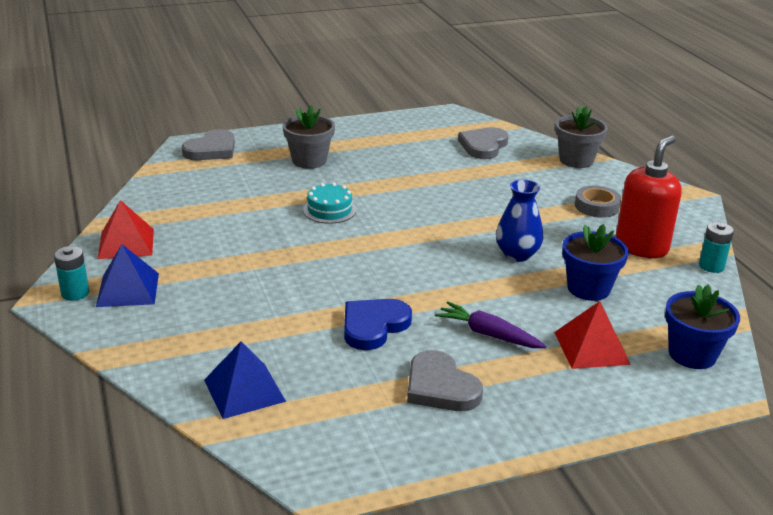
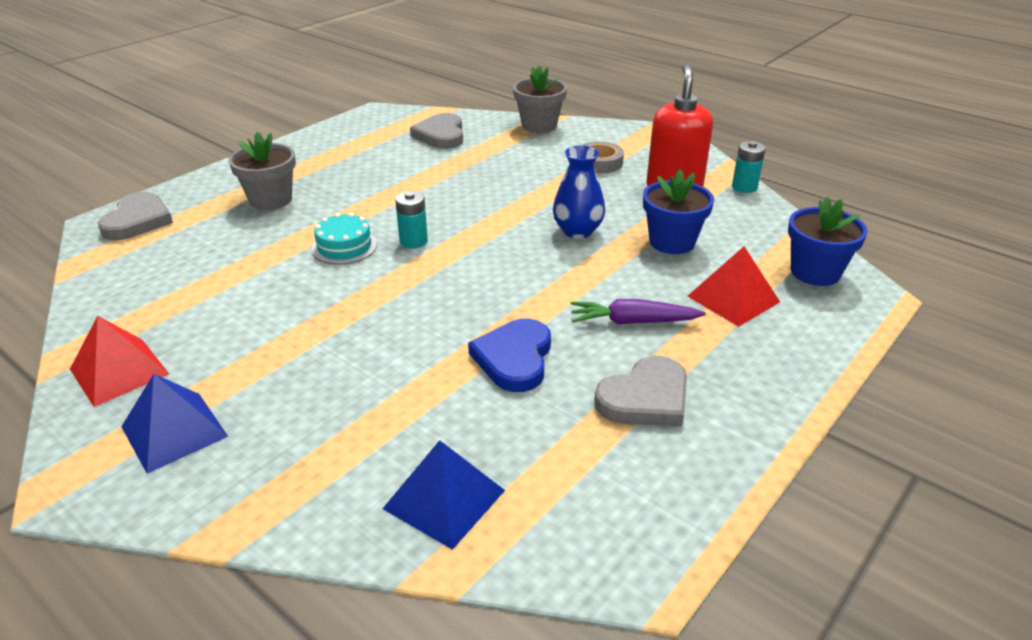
camera: 30 degrees left, 5 degrees up
(75, 293) = (99, 466): turquoise battery -> turquoise battery (413, 241)
(440, 387) = (645, 398): grey heart -> grey heart turned 60 degrees counterclockwise

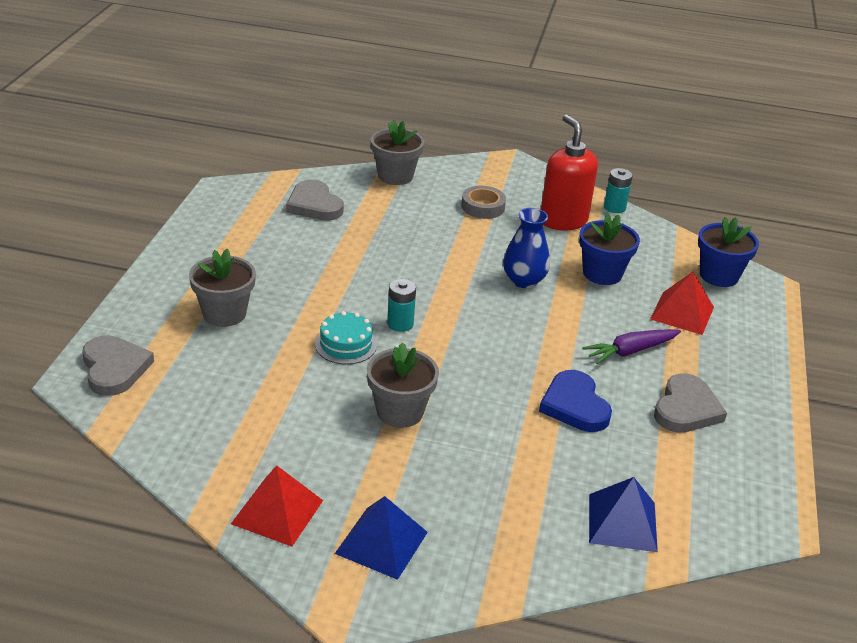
camera: 30 degrees left, 0 degrees up
(328, 315) = (400, 411): none -> grey flower pot

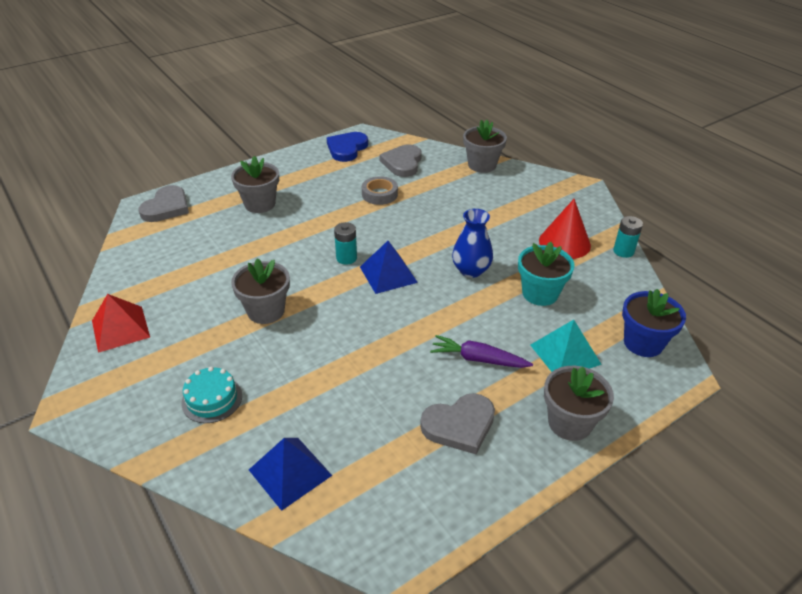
camera: 45 degrees right, 5 degrees up
(346, 344) = (296, 254): turquoise cake -> turquoise cake (212, 399)
(381, 542) = (140, 382): blue pyramid -> blue pyramid (388, 274)
(483, 207) = (515, 208): grey tape -> grey tape (379, 194)
(563, 220) = (564, 243): red soap dispenser -> red cone
(574, 405) = (379, 372): blue heart -> blue heart (347, 149)
(602, 273) = (540, 293): blue flower pot -> turquoise flower pot
(682, 313) = (565, 354): red pyramid -> turquoise pyramid
(749, 361) = (569, 423): none -> grey flower pot

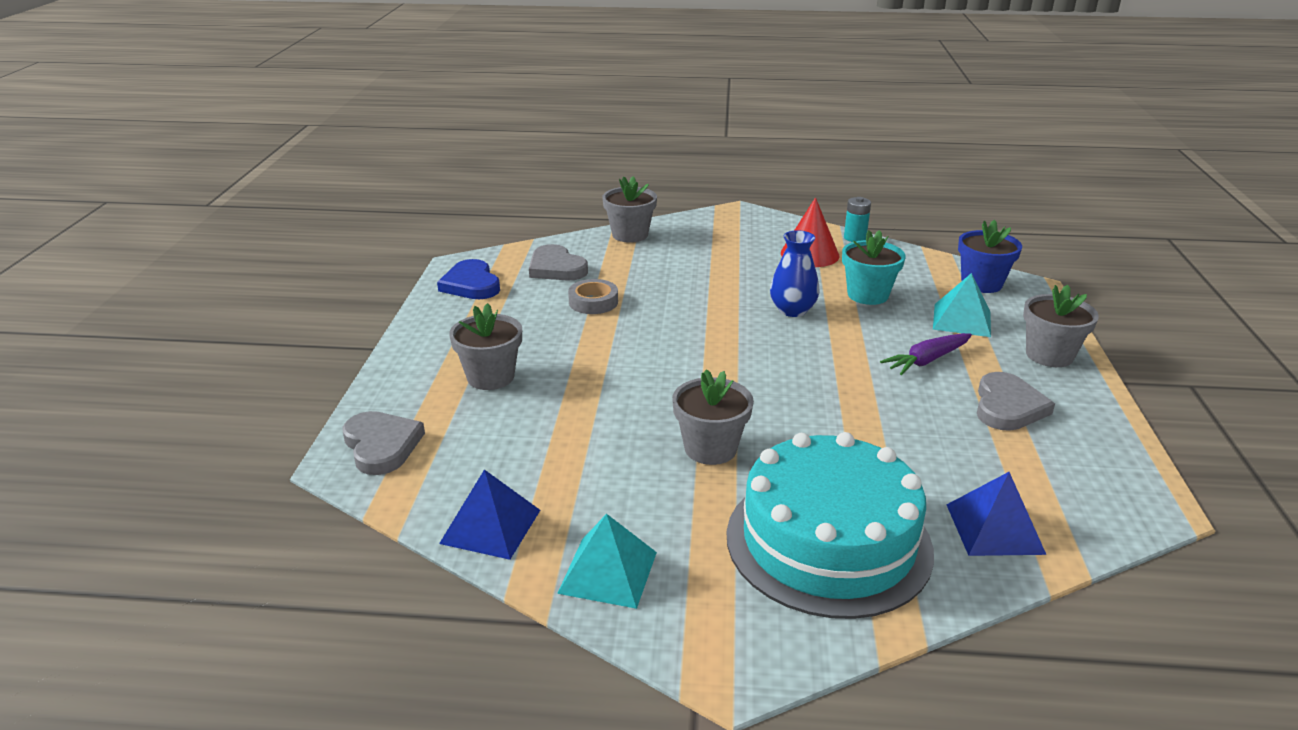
camera: 50 degrees left, 10 degrees down
(120, 329) = (608, 572): red pyramid -> turquoise pyramid
(212, 399) = (828, 542): turquoise cake -> turquoise cake, size x2.43
(346, 258) = (681, 364): turquoise battery -> none
(388, 274) = (742, 353): blue pyramid -> blue pyramid (491, 526)

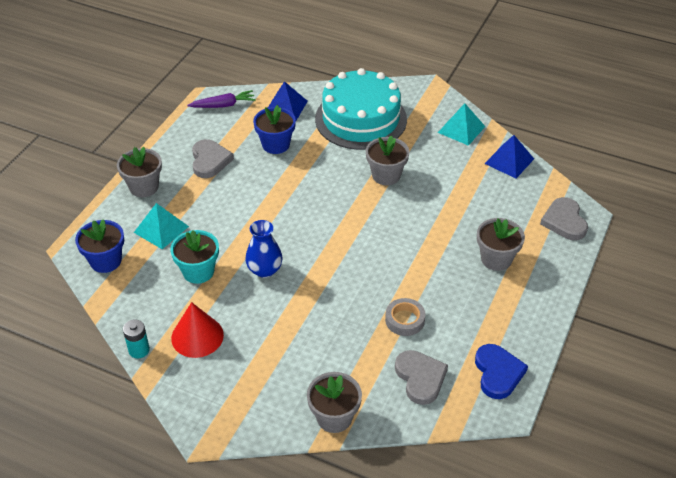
camera: 160 degrees left, 15 degrees up
(927, 360) = (219, 202): purple carrot -> purple carrot (223, 105)
(936, 454) = (276, 144): none -> blue flower pot
(1008, 406) = (210, 160): grey heart -> grey heart turned 135 degrees clockwise

